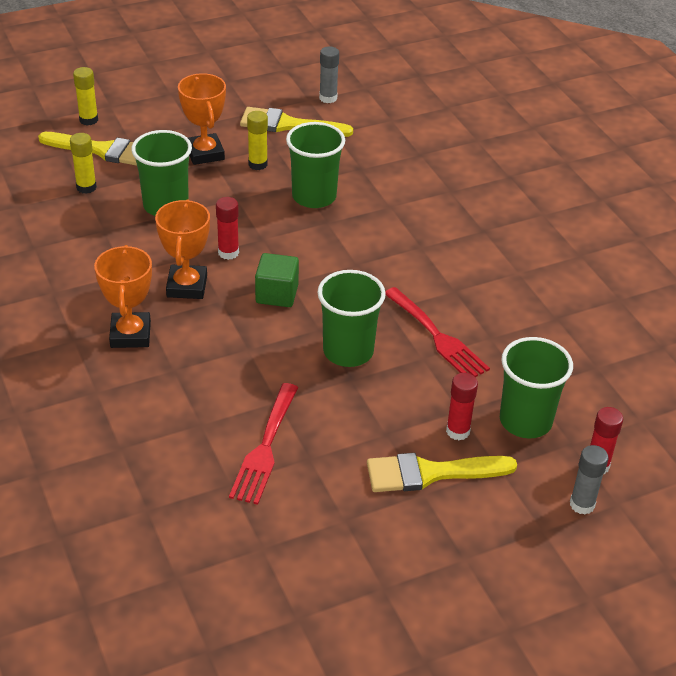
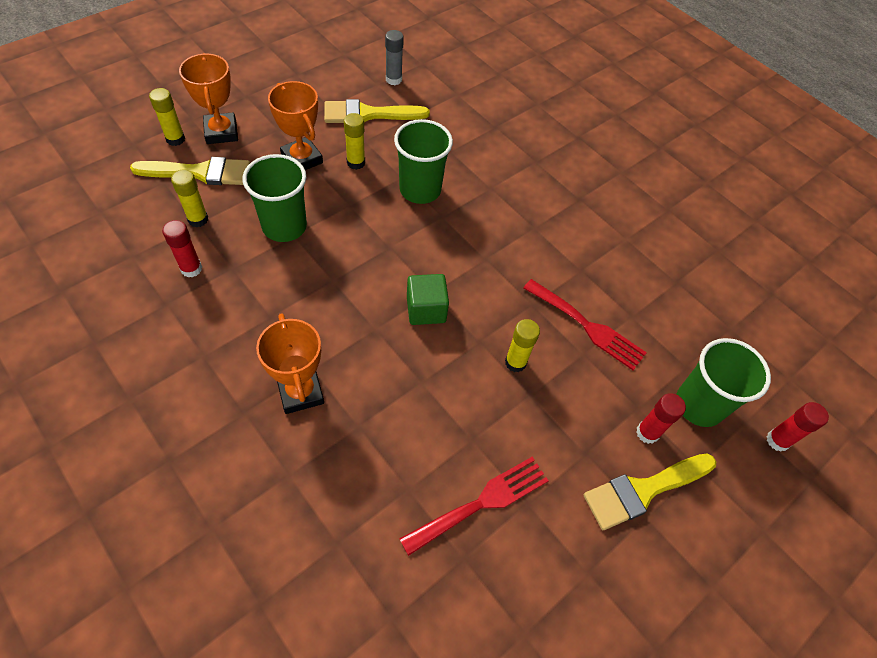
camera: 20 degrees left, 15 degrees up
(187, 286) = (337, 319): orange trophy -> orange trophy (221, 132)
(228, 253) = (363, 270): red glue stick -> red glue stick (191, 269)
(265, 448) = (481, 502): red fork -> red fork turned 120 degrees counterclockwise
(348, 351) = (515, 362): green cup -> yellow glue stick
(582, 504) = (784, 490): grey glue stick -> none

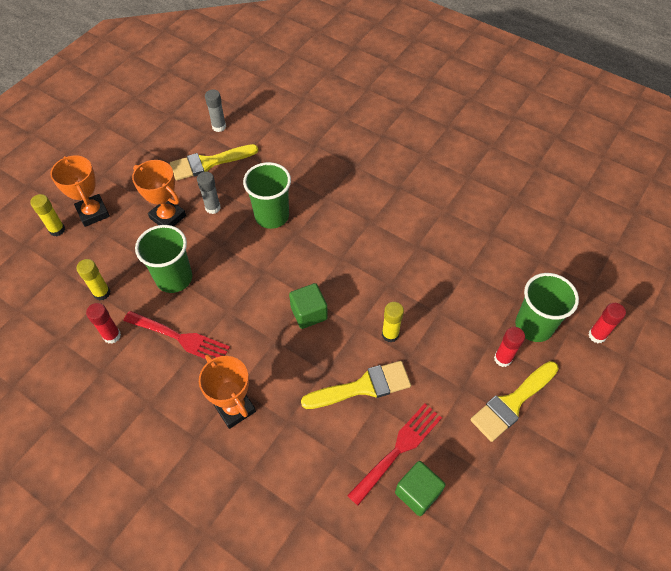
camera: 10 degrees left, 0 degrees up
(200, 172) = (88, 253): yellow brush -> yellow brush (363, 386)
(356, 163) = (213, 208): yellow glue stick -> grey glue stick
(488, 564) = (417, 492): none -> green cube
(587, 326) = (435, 289): red fork -> red fork (180, 338)

